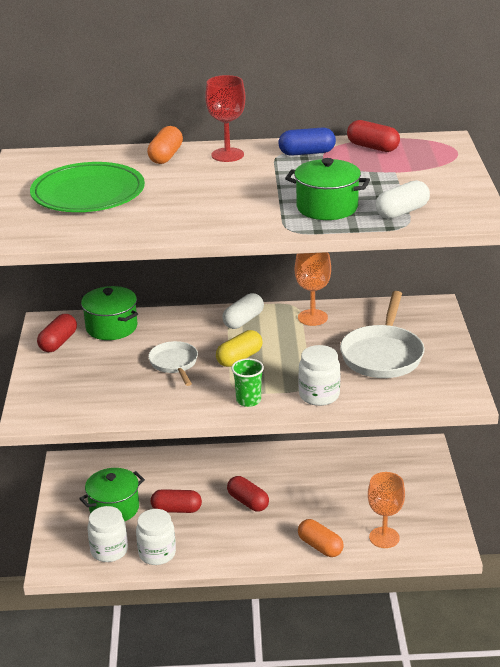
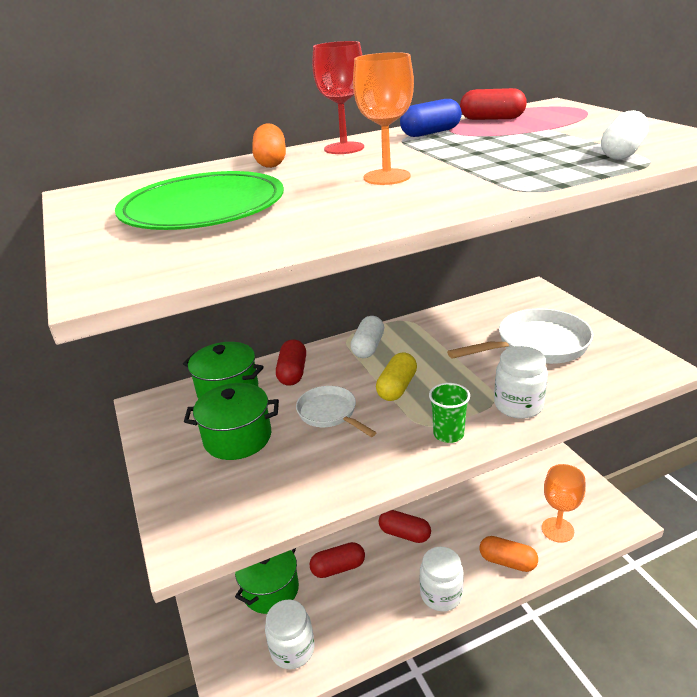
camera: 20 degrees left, 0 degrees up
(58, 342) = (173, 425): red capsule -> red capsule (292, 373)
(157, 553) = (348, 633): white jar -> white jar (441, 594)
(312, 317) = (434, 327): orange goblet -> orange goblet (387, 177)
(327, 207) = (531, 164): green pot -> green pot (237, 438)
(382, 355) = (537, 345): white pan -> white pan turned 105 degrees counterclockwise

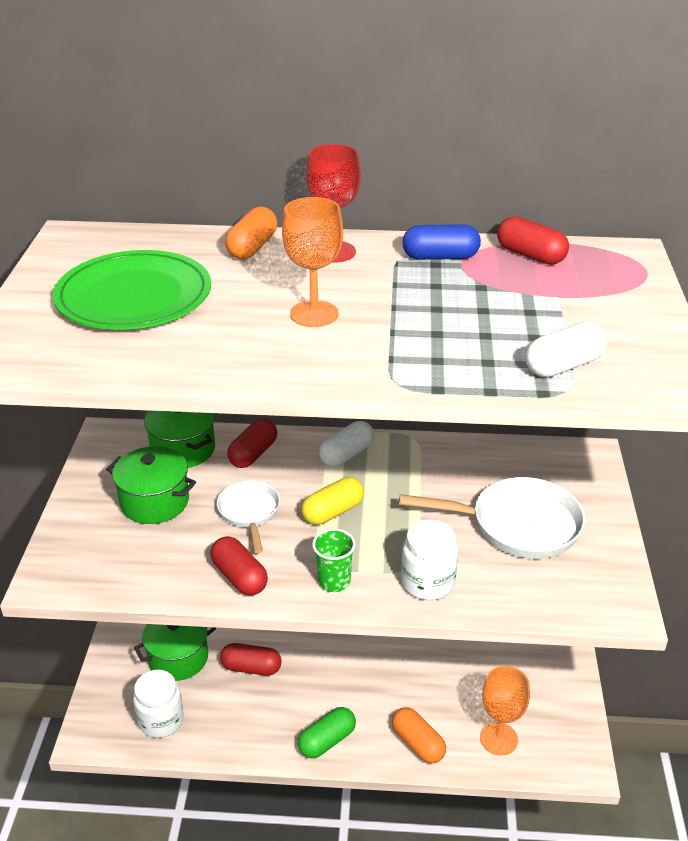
camera: 25 degrees right, 5 degrees up
(404, 534) = (338, 666): red capsule -> red capsule (239, 577)
(441, 594) = (327, 741): white jar -> green capsule

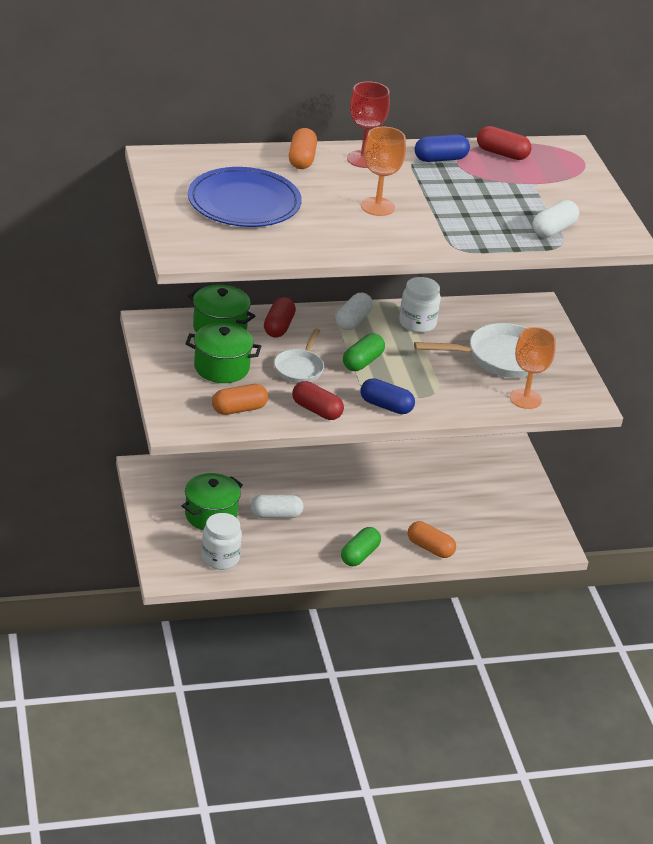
camera: 20 degrees left, 0 degrees up
(134, 296) = (244, 202): green plate -> blue plate
(142, 563) = (239, 409): none -> orange capsule
(249, 512) = (299, 368): white pan -> white pan turned 135 degrees counterclockwise
(251, 668) = (276, 515): red capsule -> white capsule
(333, 512) = (362, 362): yellow capsule -> green capsule
(334, 581) = (386, 406): green cup -> blue capsule
(427, 582) = (452, 400): white jar -> white jar (417, 323)
(498, 739) = (490, 538): orange goblet -> orange goblet (525, 399)

